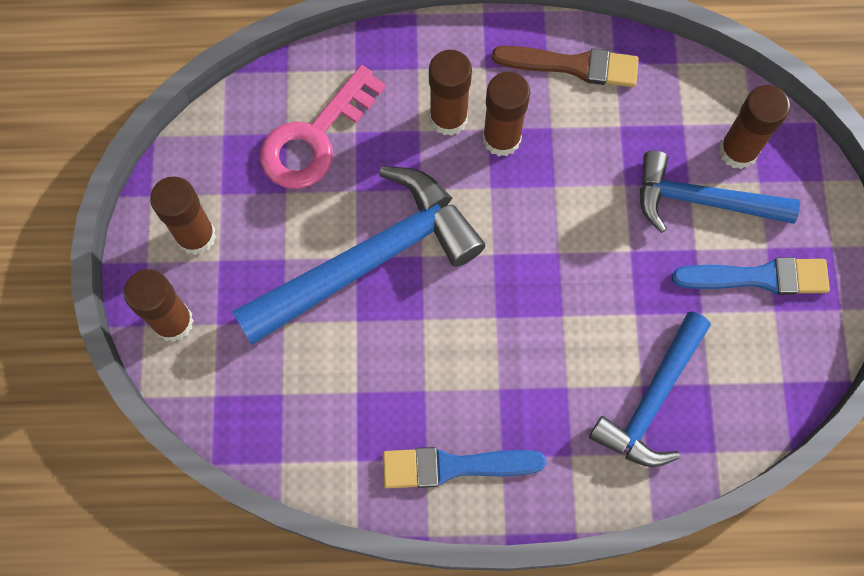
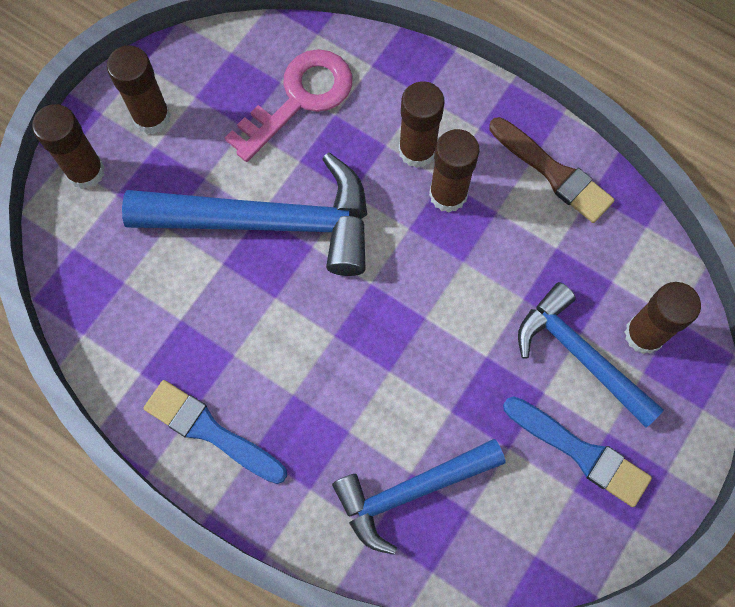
camera: 35 degrees right, 0 degrees up
(315, 138) = (299, 99): pink key -> pink key turned 150 degrees clockwise

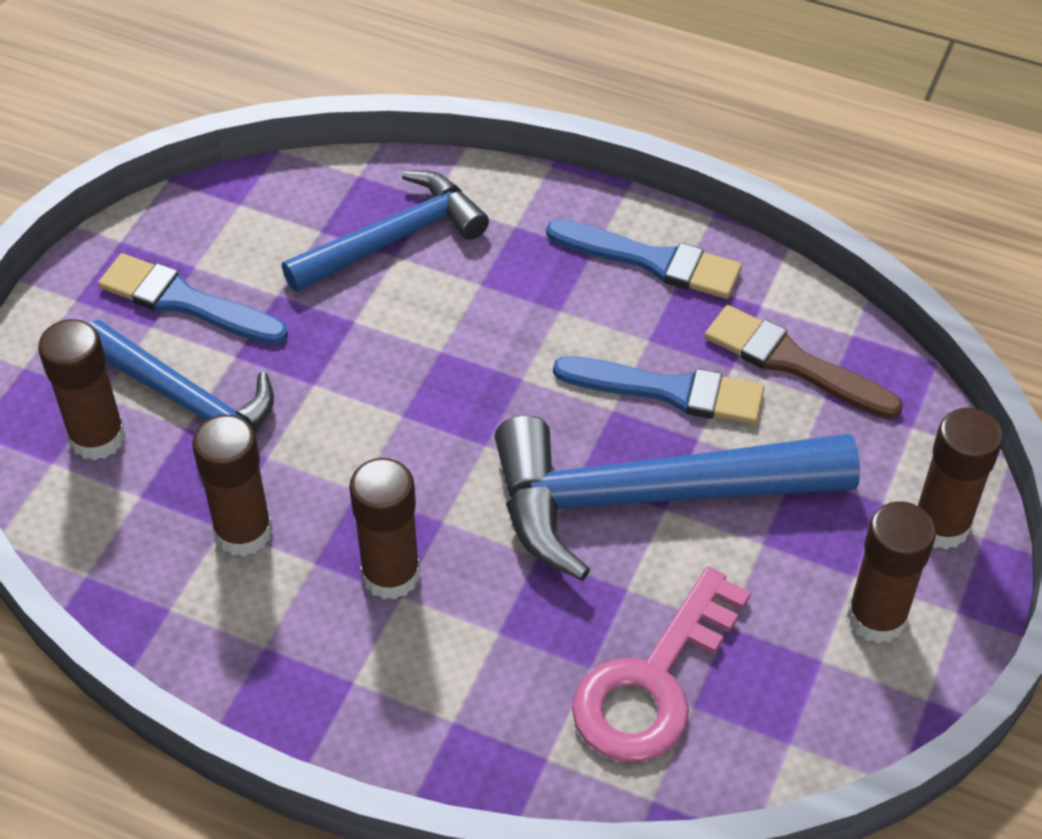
camera: 170 degrees right, 20 degrees down
(231, 306) = (669, 391): none -> blue brush
(417, 150) = (448, 631): brown glue stick -> brown glue stick (243, 532)
(553, 173) = (229, 630): brown brush -> brown brush (793, 363)

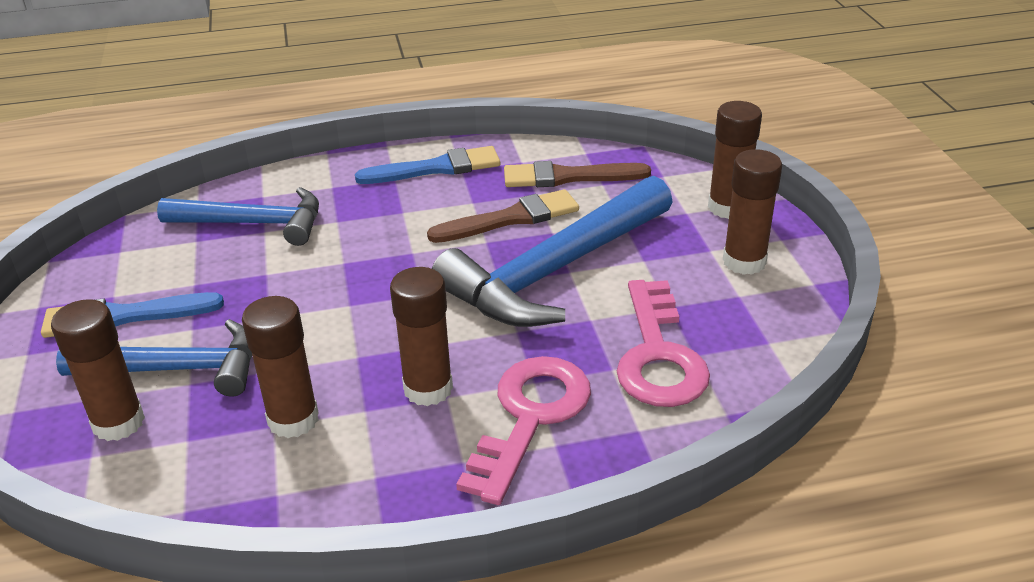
camera: 35 degrees left, 15 degrees down
(394, 238) = (254, 223): blue hammer -> blue hammer turned 75 degrees clockwise
(456, 673) = (530, 417): none -> pink key
(669, 391) = (511, 218): blue brush -> brown brush

